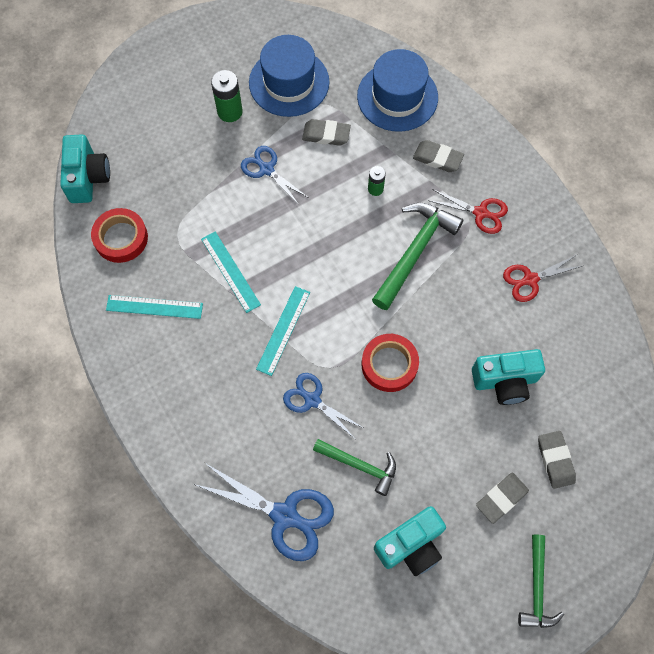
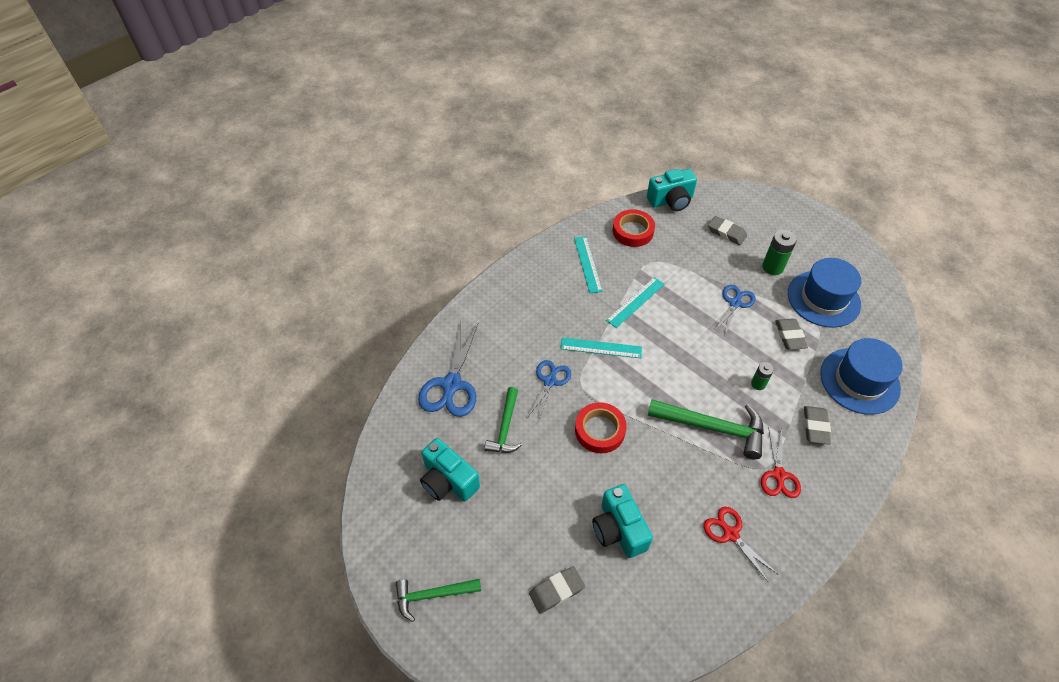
camera: 75 degrees right, 15 degrees down
(501, 498) = (507, 547): grey eraser -> grey eraser (726, 233)

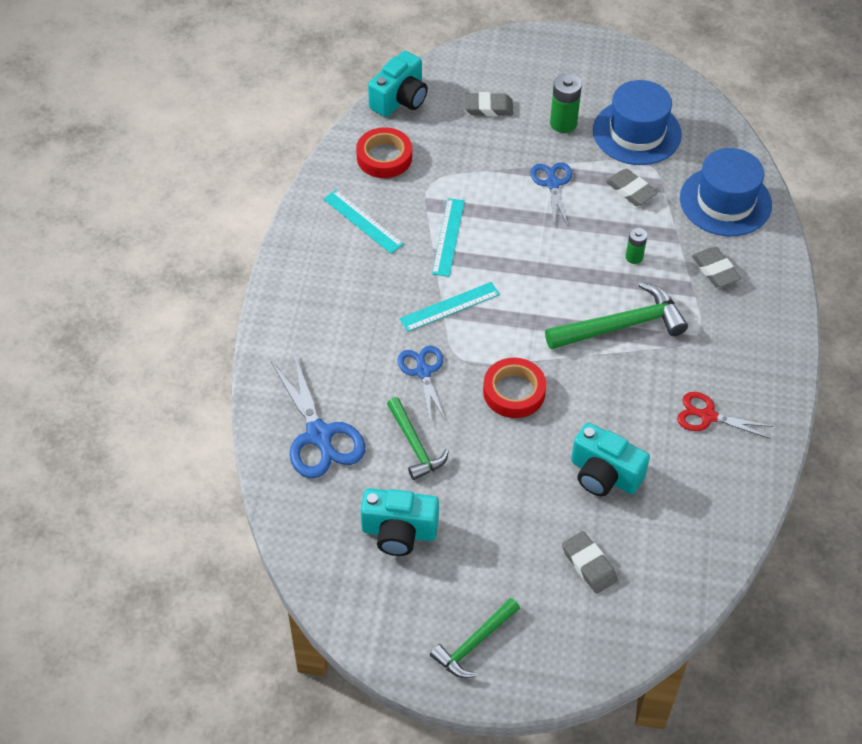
camera: 35 degrees left, 0 degrees up
(556, 591) = (589, 565): grey eraser -> grey eraser turned 60 degrees counterclockwise
(779, 475) = (713, 336): red scissors -> none

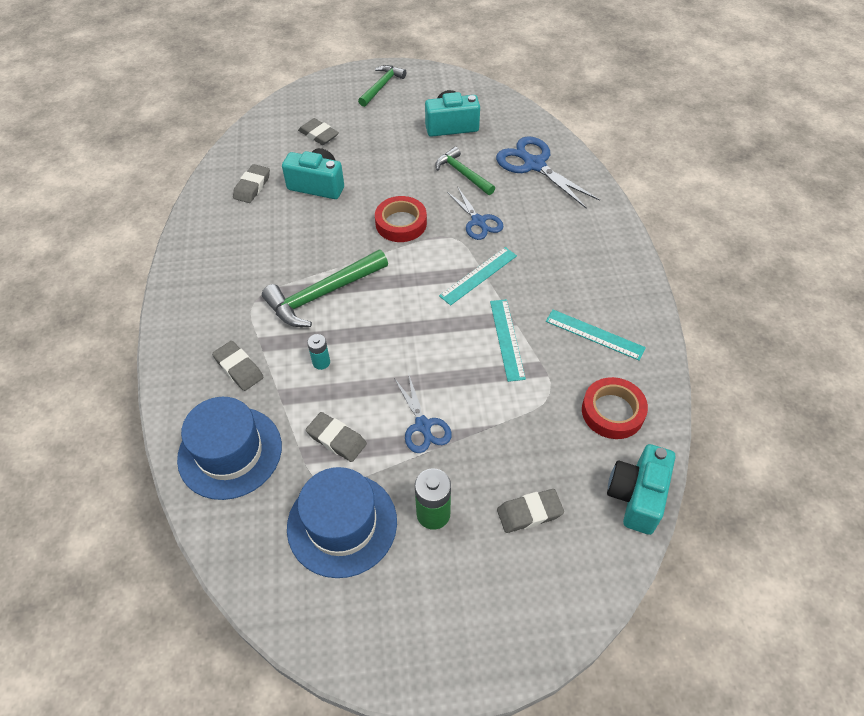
camera: 165 degrees right, 0 degrees up
(634, 257) = (321, 362): green battery -> turquoise battery
(689, 494) = (252, 186): none -> grey eraser
(707, 416) = (241, 240): red scissors -> none

